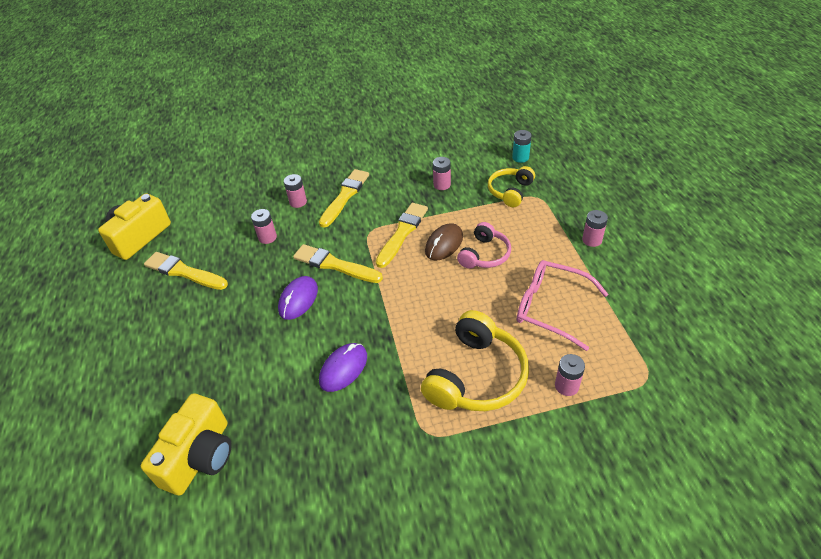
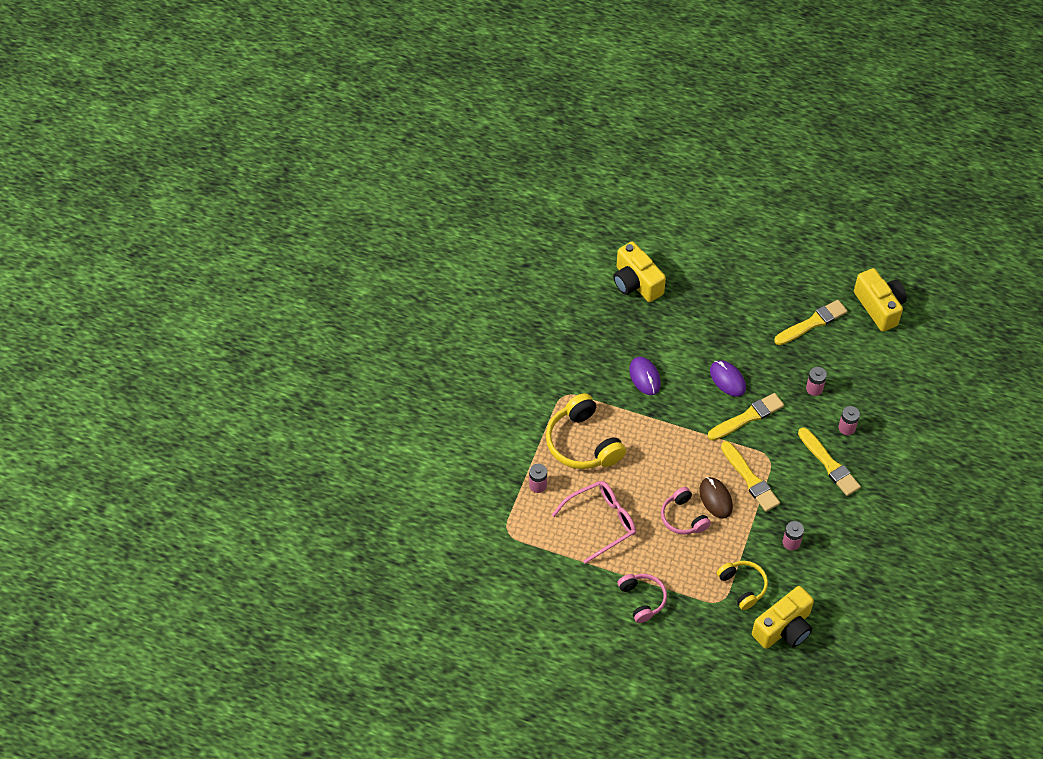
camera: 120 degrees right, 10 degrees up
(520, 157) = (784, 628): turquoise battery -> yellow camera
(592, 240) = (642, 599): pink battery -> pink headphones

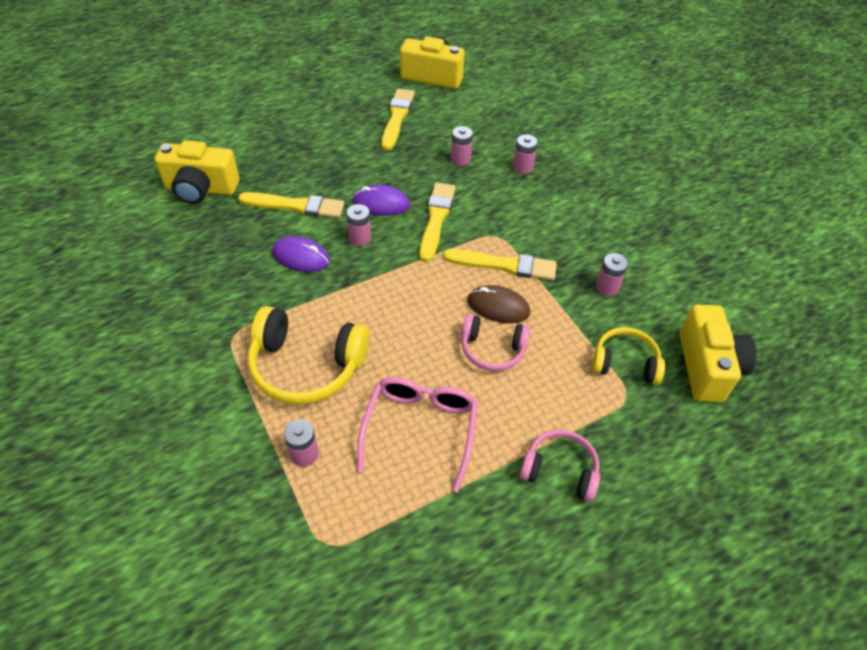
camera: 50 degrees left, 5 degrees down
(689, 392) = (360, 238): none -> pink battery
(829, 464) = (547, 202): yellow brush -> yellow brush (296, 206)

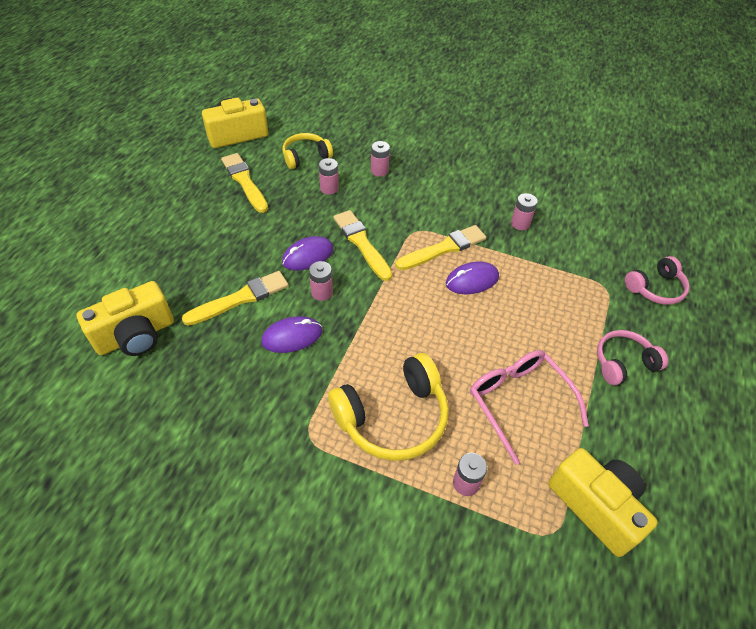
camera: 40 degrees left, 0 degrees up
(492, 349) = (501, 312): pink headphones -> pink headphones (655, 288)
(498, 307) = (472, 280): brown mouse -> purple mouse
(625, 363) = (582, 267): yellow headphones -> yellow headphones (306, 157)
(707, 367) = (624, 239): yellow camera -> yellow camera (596, 506)

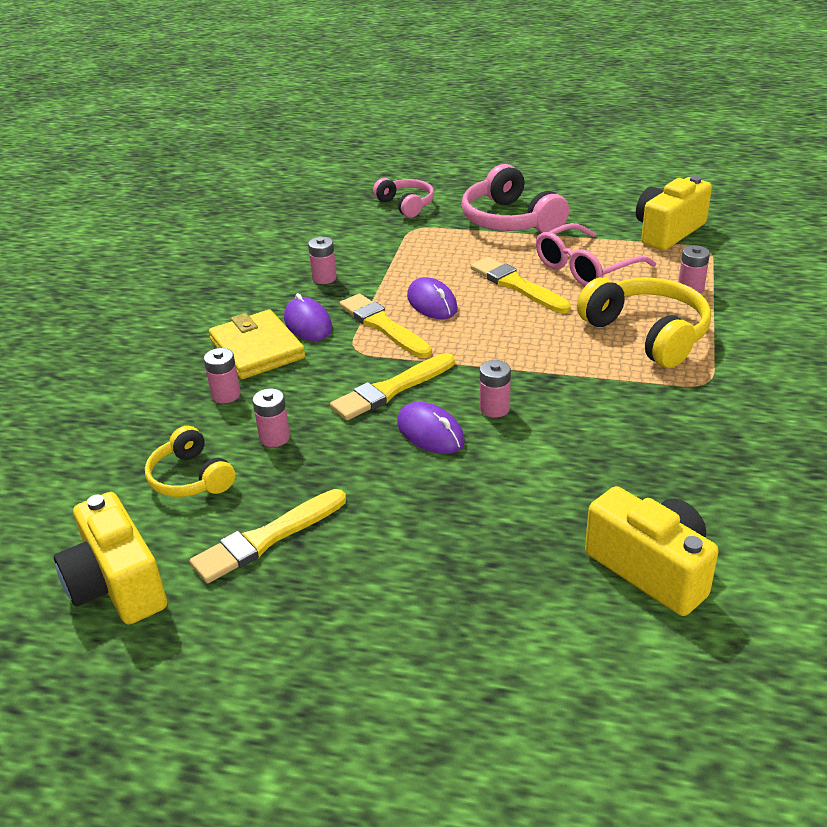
camera: 95 degrees left, 15 degrees down
(240, 298) = (535, 479): yellow brush -> yellow brush (517, 285)
(292, 336) = (578, 420): purple mouse -> purple mouse (308, 323)
(428, 185) = (257, 349): none -> yellow wallet
(623, 363) = (510, 220): pink headphones -> pink headphones, size x1.65

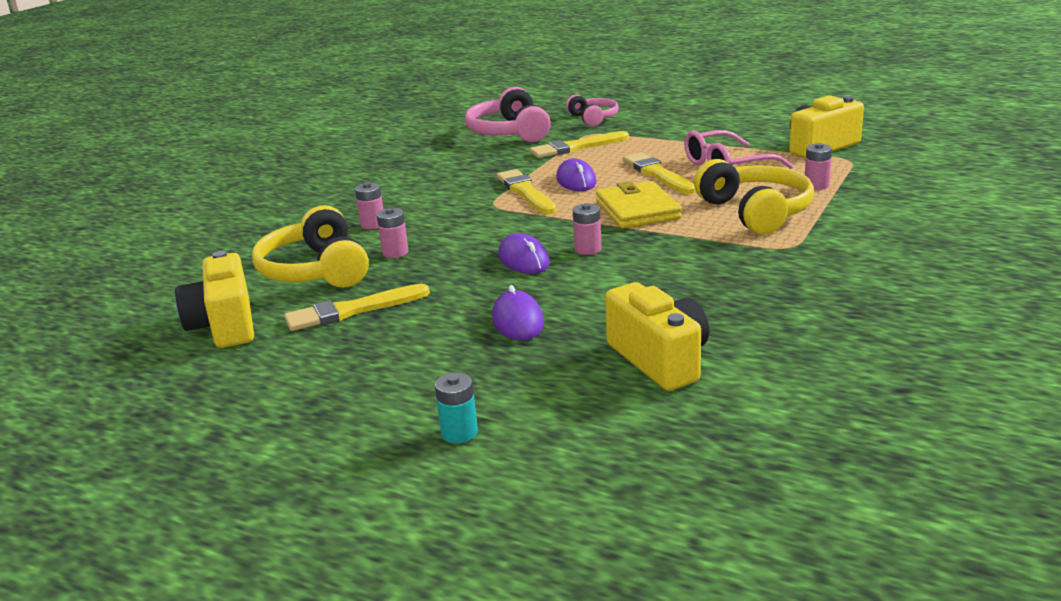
camera: 15 degrees right, 10 degrees down
(190, 478) = (316, 270): yellow headphones -> yellow headphones, size x1.65
(257, 349) = (414, 199): yellow wallet -> yellow wallet (637, 210)
(308, 323) = (464, 187): purple mouse -> purple mouse (518, 321)
(324, 278) = (495, 160): pink battery -> none
(391, 389) = (508, 231): yellow brush -> yellow brush (576, 147)
(485, 718) = (459, 433): none -> turquoise battery
(510, 220) = (678, 132): pink headphones -> pink headphones (509, 132)

